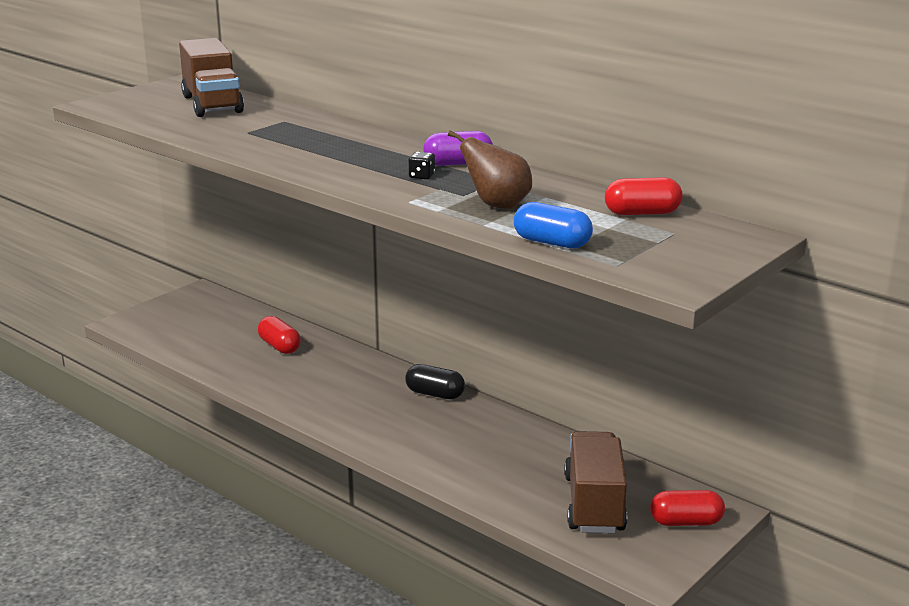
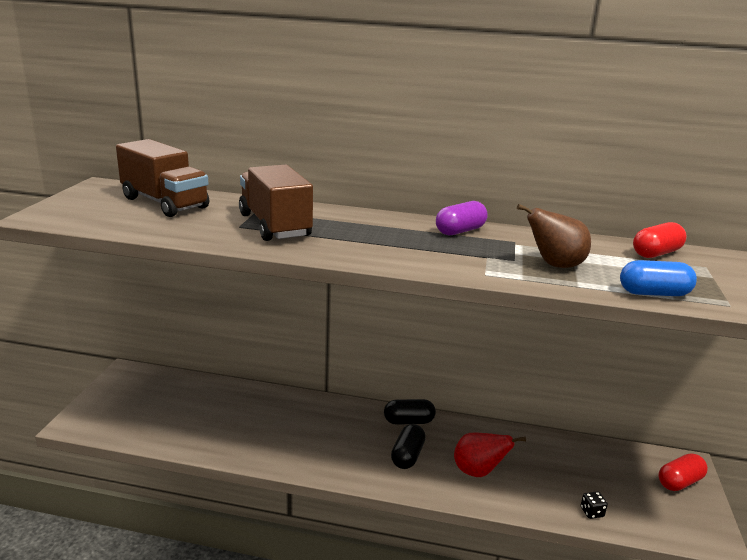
camera: 30 degrees left, 0 degrees up
(279, 346) = (245, 410): red capsule -> none
(399, 421) = (407, 456): none -> black capsule
(421, 176) = (453, 247): black dice -> black dice (592, 512)
(458, 452) = (478, 472): none -> red pear
(594, 504) = (612, 487): brown truck -> brown truck (274, 225)

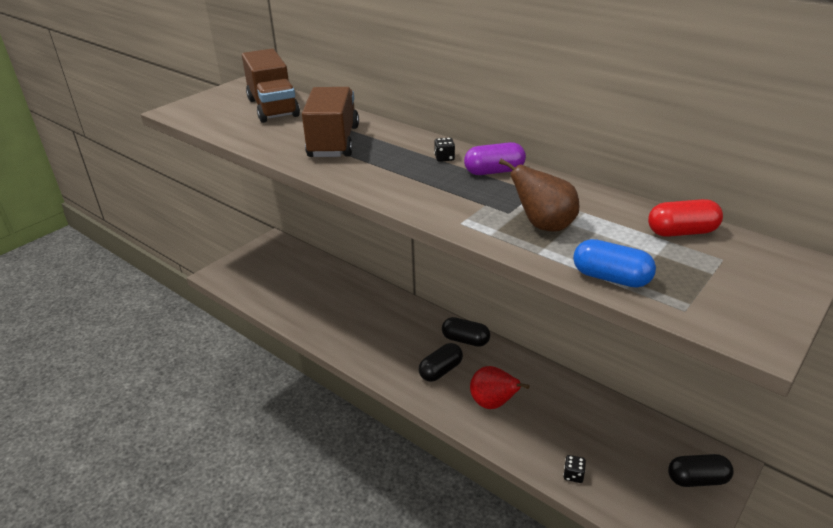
camera: 30 degrees right, 10 degrees up
(402, 226) = (444, 158): none -> black dice
(679, 482) = (697, 479): red capsule -> black capsule

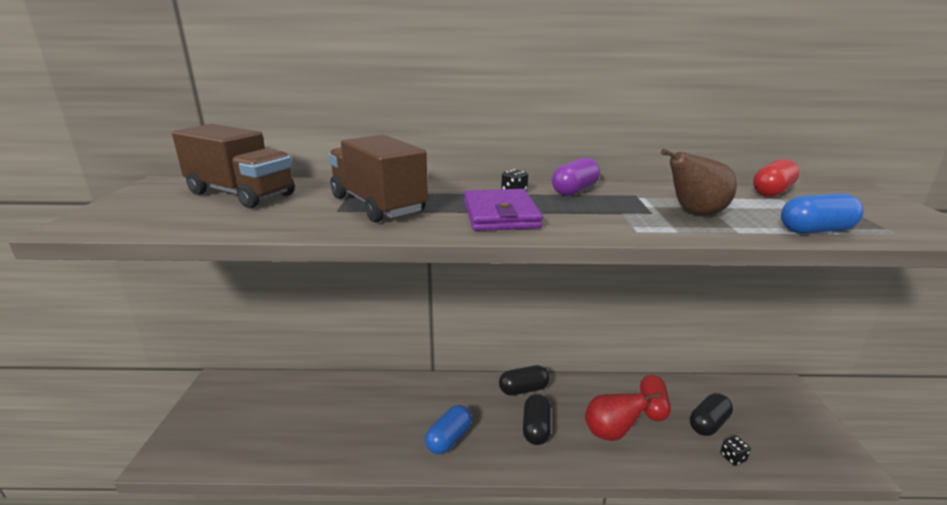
camera: 40 degrees left, 10 degrees down
(374, 345) = (449, 439): none -> blue capsule
(394, 176) = (500, 215): none -> purple wallet
(557, 406) = (652, 407): none -> red capsule
(697, 479) = (790, 409): black capsule -> black capsule (708, 424)

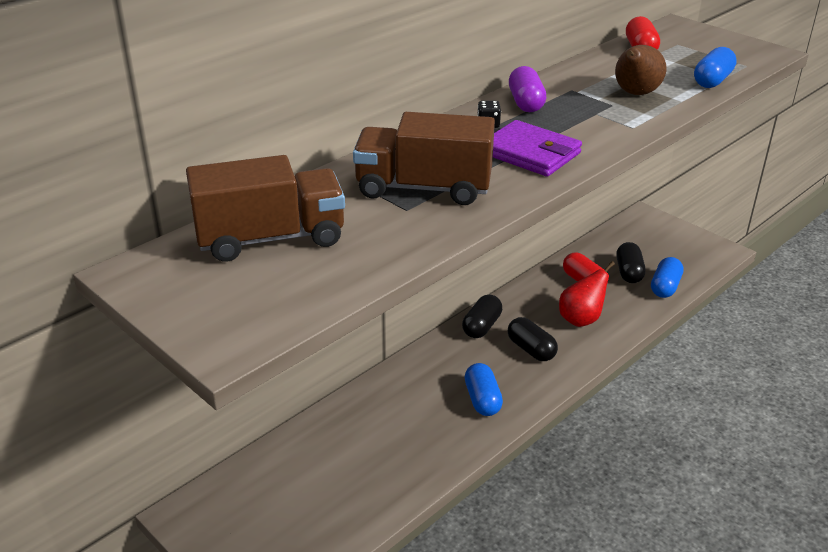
camera: 45 degrees left, 10 degrees up
(733, 457) = (665, 287): black dice -> blue capsule

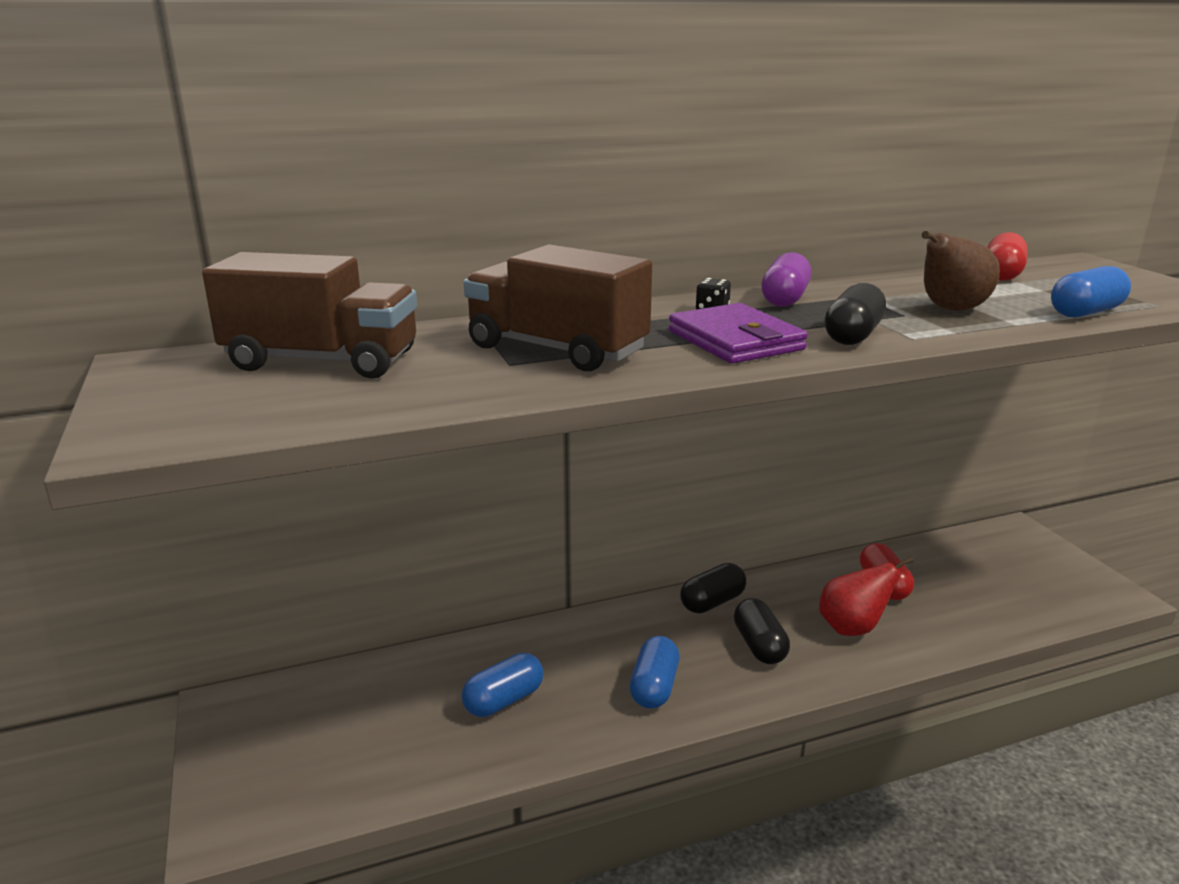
camera: 25 degrees right, 10 degrees down
(629, 272) = (956, 589): black capsule -> black capsule (853, 336)
(665, 287) = (1002, 620): blue capsule -> blue capsule (504, 700)

